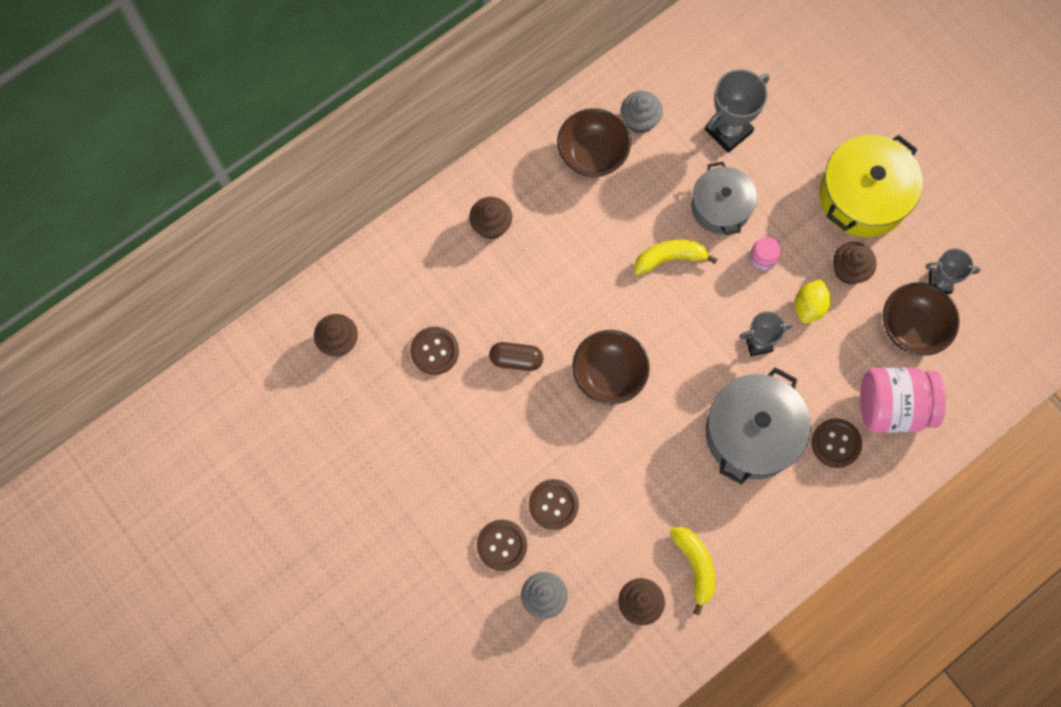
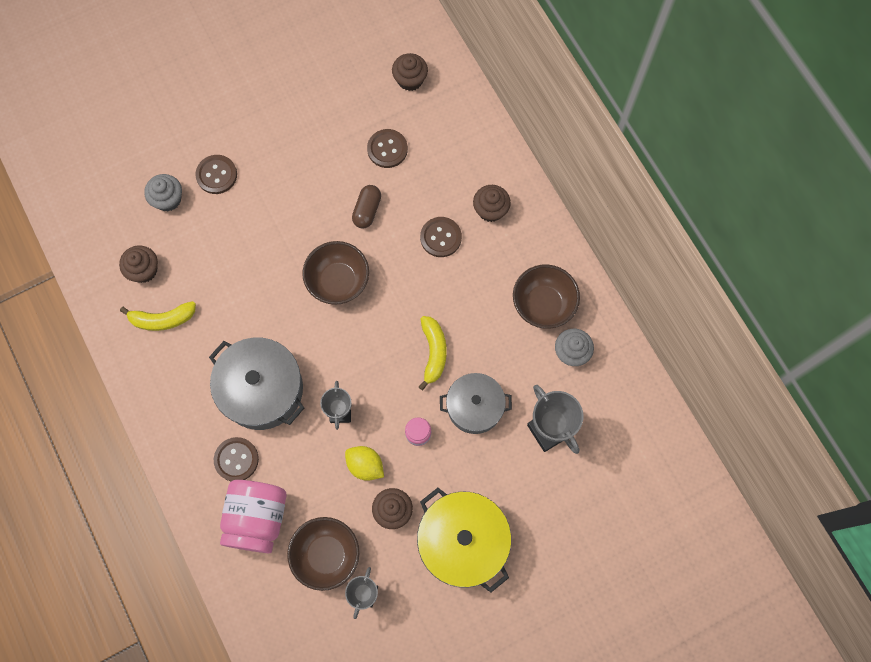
camera: 100 degrees right, 0 degrees up
(553, 504) = (239, 219): brown button -> brown button (441, 237)

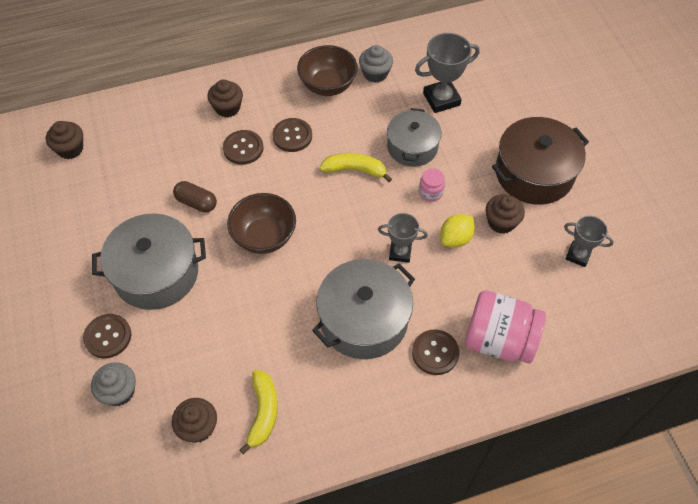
camera: 80 degrees left, 15 degrees down
(285, 196) = (156, 273): none -> grey pot
(326, 555) = (540, 282): brown bowl -> none
(387, 149) = (137, 177): brown button -> brown button (292, 136)
(463, 541) = (534, 173): yellow pot -> brown pot

